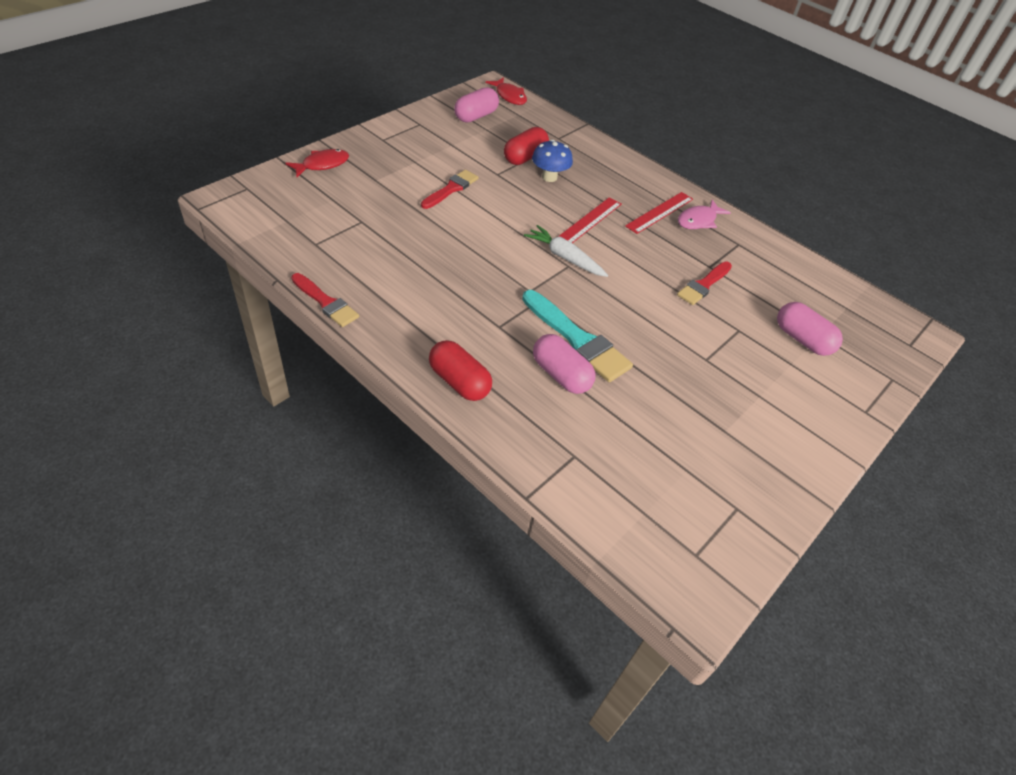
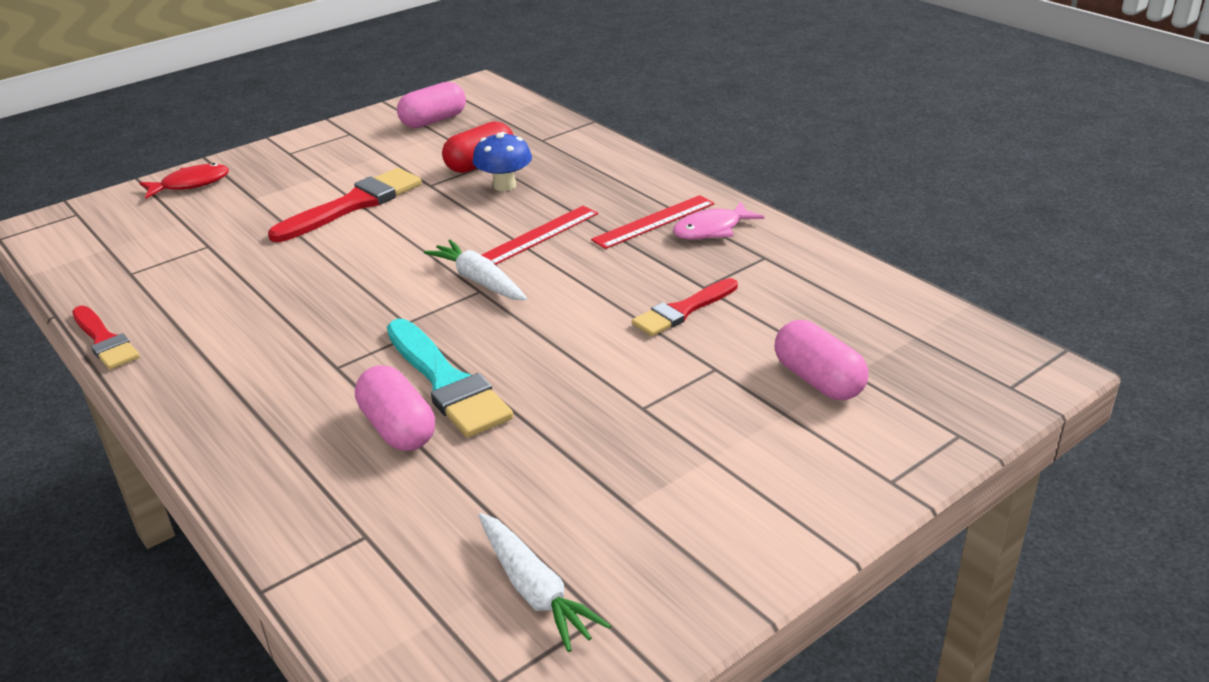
camera: 15 degrees right, 15 degrees down
(451, 189) = (354, 204): red brush -> red brush, size x1.54
(459, 382) = (239, 437): red capsule -> none
(509, 96) = (494, 96): red fish -> none
(692, 491) = (534, 590): none -> white carrot

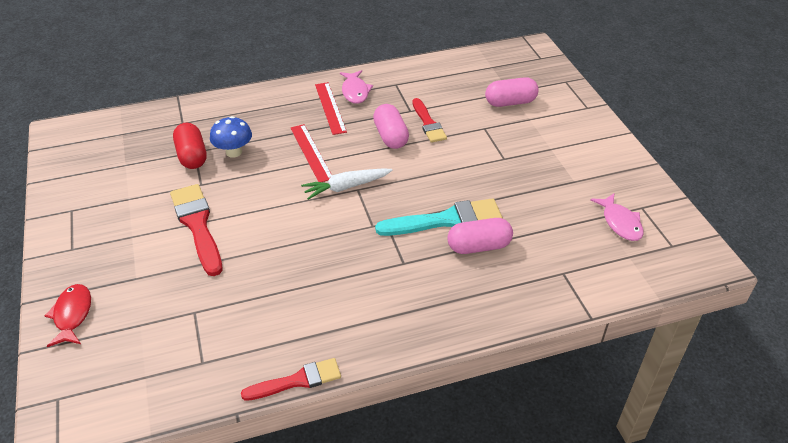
camera: 70 degrees left, 10 degrees up
(433, 121) = (98, 164): pink capsule -> pink capsule (391, 136)
(534, 590) = (620, 223): white carrot -> pink fish

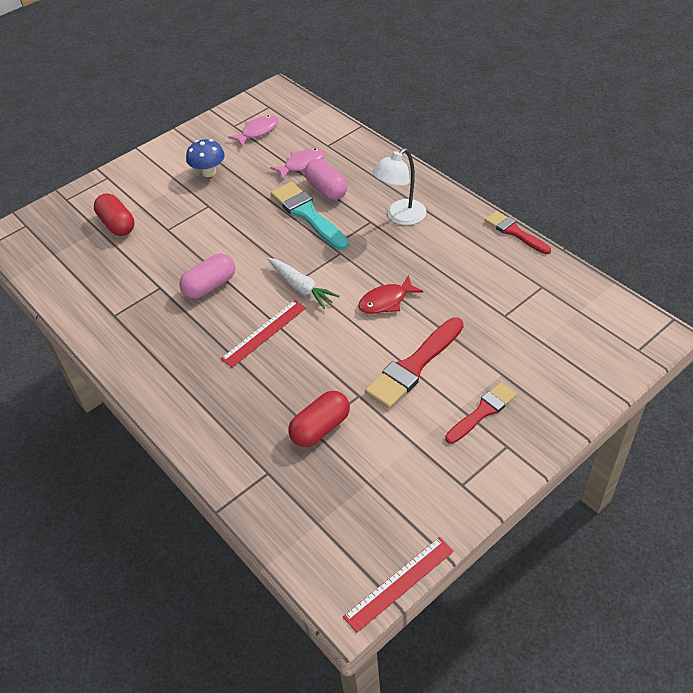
camera: 110 degrees left, 5 degrees up
(72, 315) = (569, 392): red fish -> red fish (386, 301)
(234, 152) = (295, 395): blue mushroom -> blue mushroom (208, 172)
(330, 108) = (180, 350): red ruler -> red ruler (399, 583)
(355, 91) = (141, 342): pink fish -> pink fish (302, 164)
(394, 289) = (400, 217): none -> white lamp
(428, 123) = (176, 267): red brush -> red brush (482, 411)
(510, 102) = (117, 224): pink capsule -> red capsule

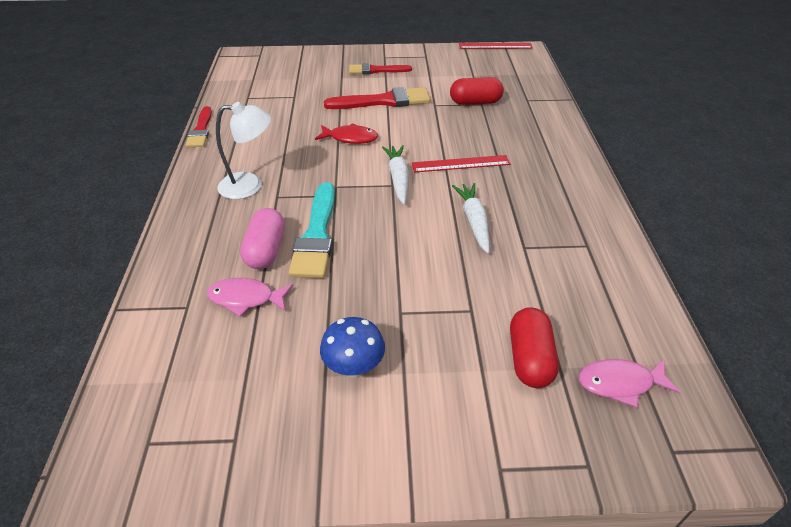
camera: 145 degrees left, 5 degrees down
(210, 286) = (474, 221): pink capsule -> white carrot
(257, 131) = (222, 397): pink fish -> pink fish (620, 383)

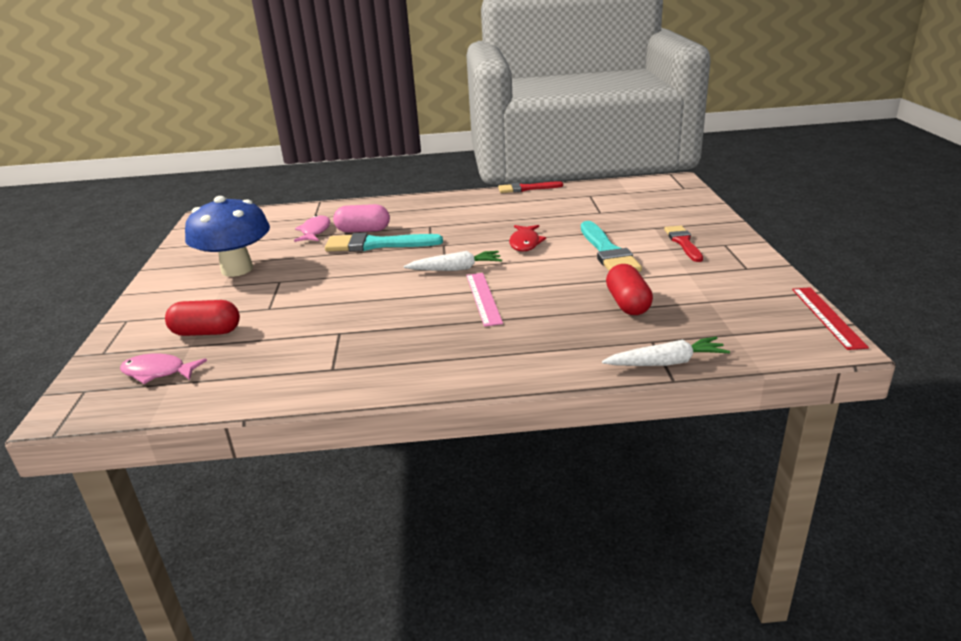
camera: 90 degrees right, 15 degrees down
(250, 185) = (445, 215): white lamp -> none
(354, 366) = (237, 269): blue mushroom -> blue mushroom, size x1.82
(384, 101) = (608, 252): red brush -> turquoise brush
(460, 164) = (483, 298): red ruler -> pink ruler
(474, 221) = (383, 307): white carrot -> white carrot (666, 363)
(620, 383) = (158, 372): pink fish -> pink fish turned 75 degrees counterclockwise

